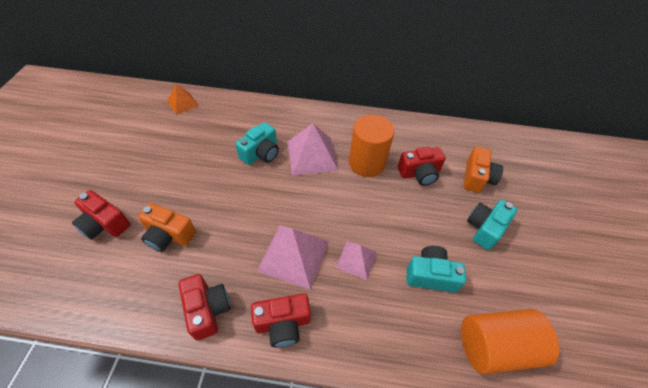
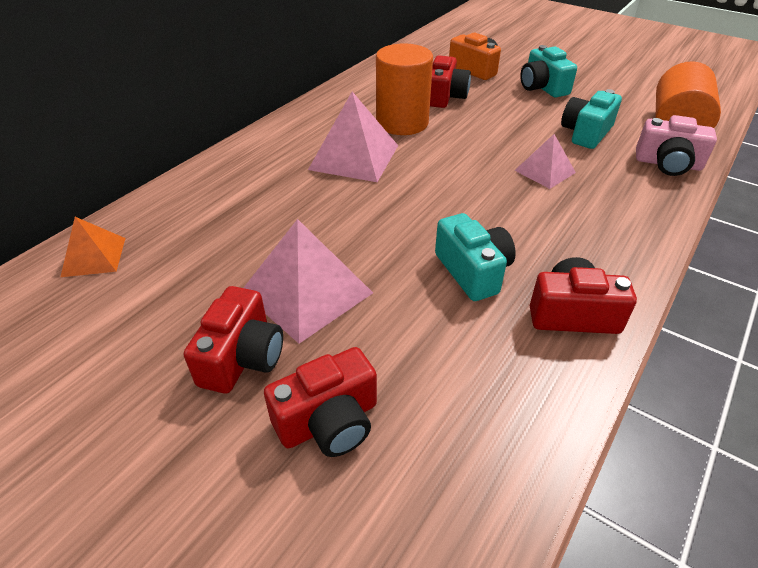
camera: 60 degrees left, 10 degrees down
(169, 235) = (411, 332): orange camera -> none
(261, 153) = (310, 198): turquoise camera -> turquoise camera (473, 271)
(283, 323) = (615, 249): red camera -> red camera (242, 357)
(294, 255) = (516, 215): pink pyramid -> pink pyramid (306, 292)
(421, 346) = (668, 164): none -> pink camera

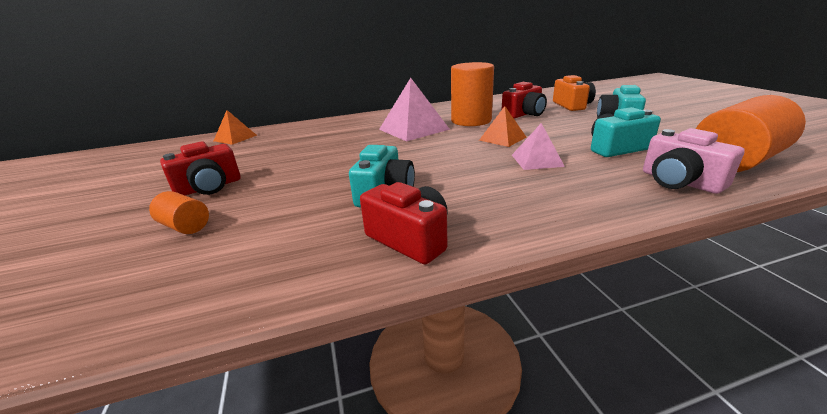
camera: 40 degrees right, 15 degrees down
(306, 292) = (283, 173): pink pyramid -> none
(329, 421) = (185, 226): red camera -> orange cylinder
(475, 146) = (502, 138): none -> orange pyramid

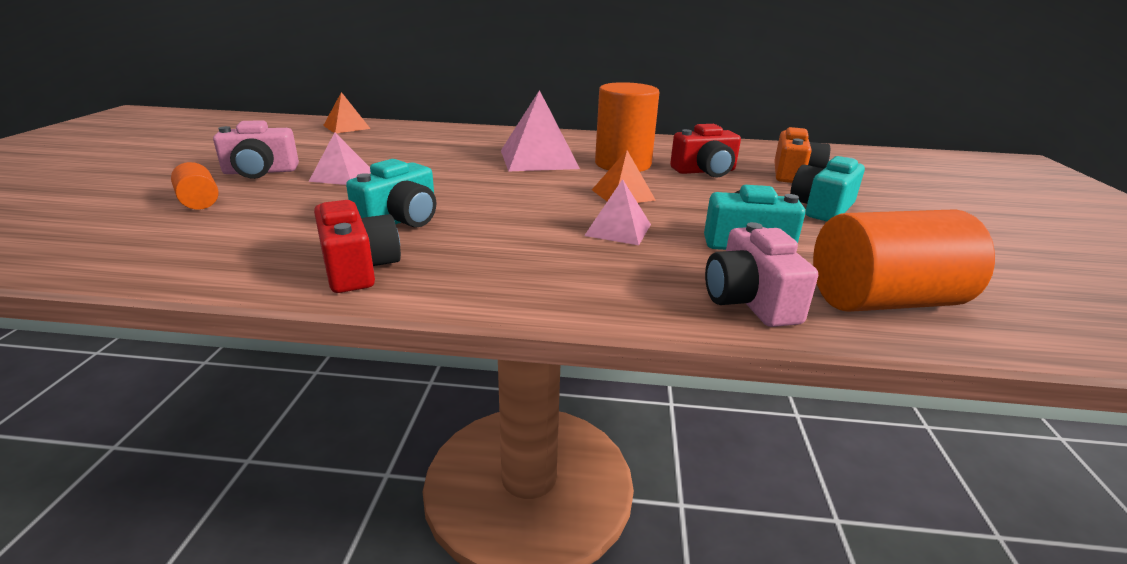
camera: 20 degrees right, 0 degrees up
(209, 187) = (260, 172): red camera -> pink camera
(286, 173) = (341, 176): none -> pink pyramid

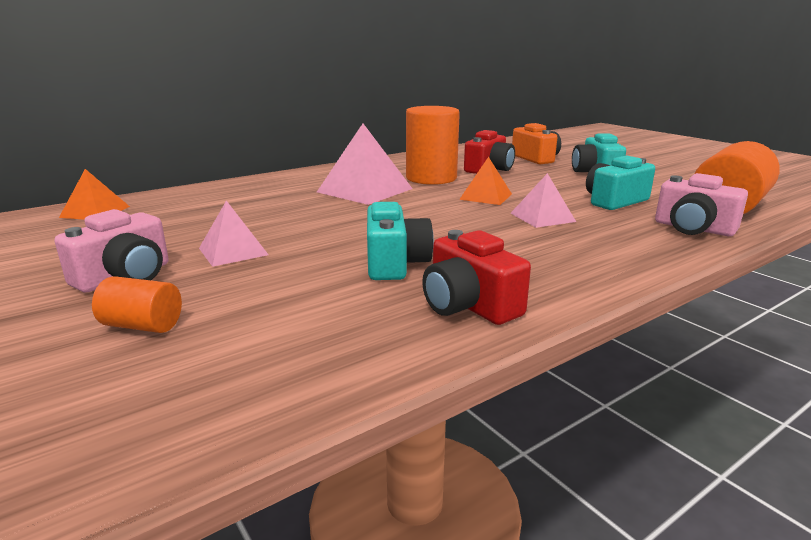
camera: 40 degrees left, 5 degrees down
(358, 268) = (469, 305): red camera -> red camera turned 150 degrees counterclockwise

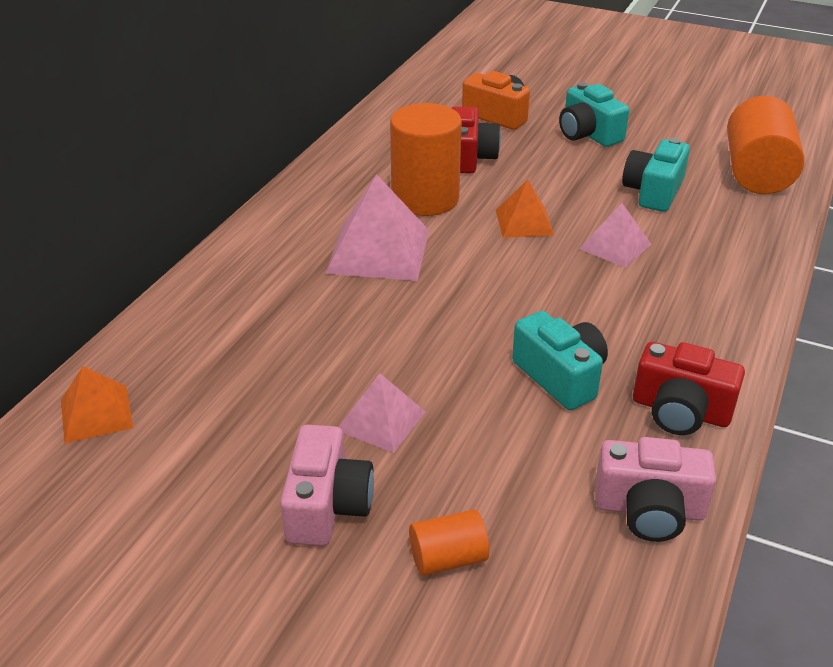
camera: 30 degrees left, 15 degrees up
(693, 228) = (754, 222): pink camera -> pink camera (649, 509)

